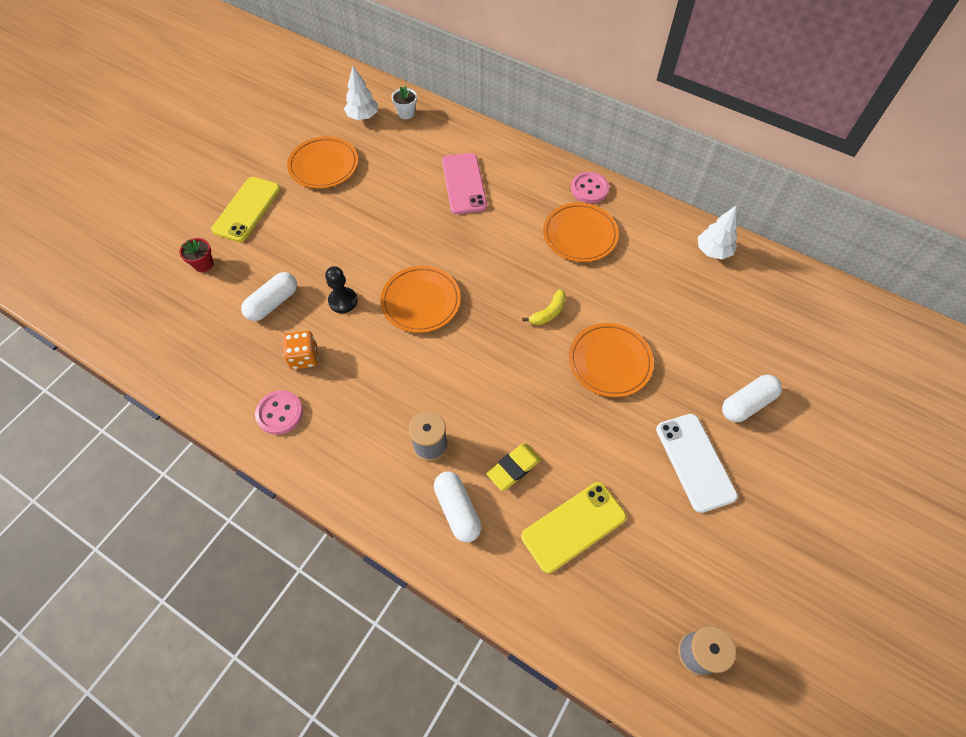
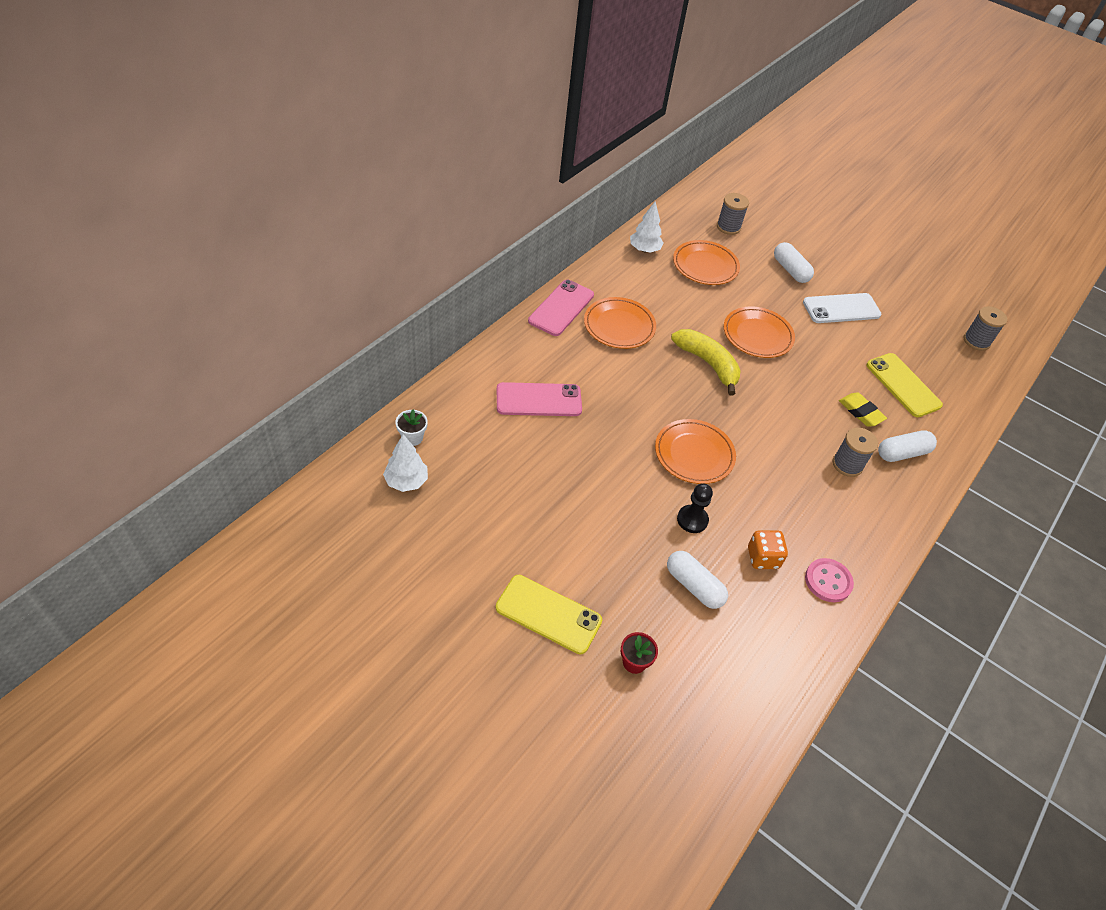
camera: 90 degrees left, 10 degrees down
(324, 165) = (486, 528): orange plate -> orange plate (705, 266)
(548, 313) = (707, 364): yellow banana -> yellow banana, size x1.84
(589, 189) = (561, 308): pink button -> pink phone
(800, 334) = (728, 227): none -> grey spool

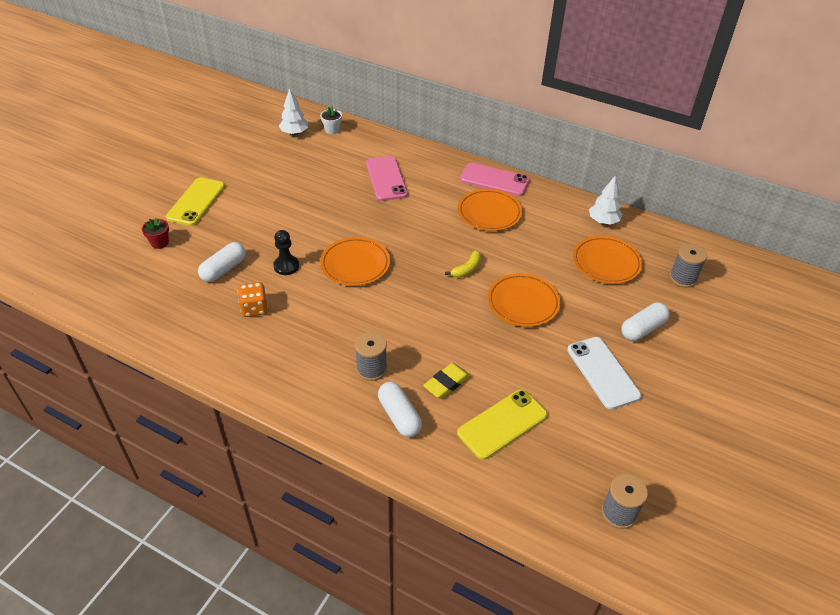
camera: 85 degrees right, 5 degrees down
(707, 364) = (467, 269): yellow banana -> yellow banana, size x0.54
(828, 581) = (235, 350): pink button -> none

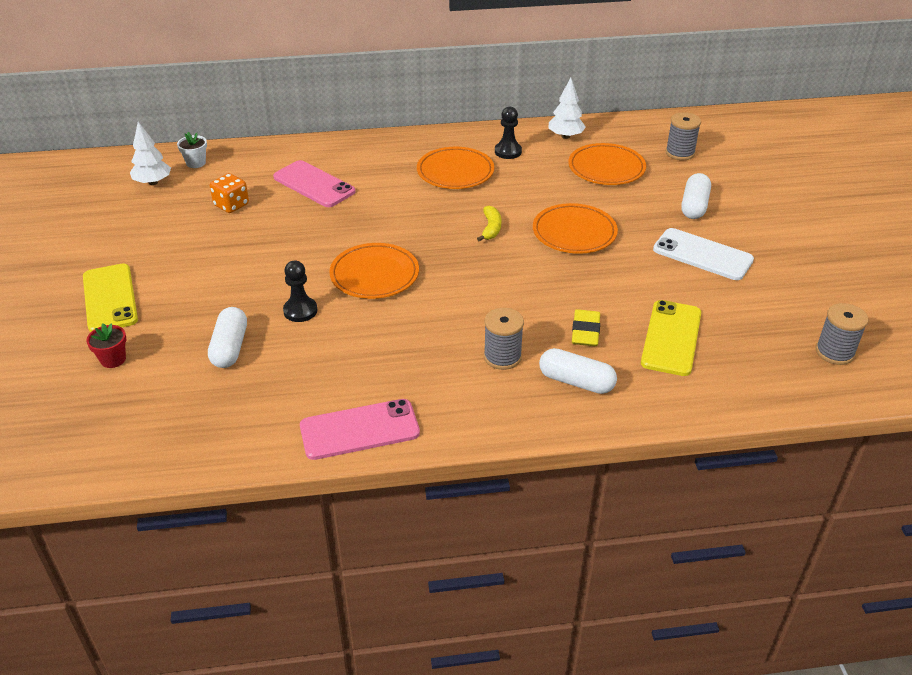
camera: 35 degrees left, 5 degrees down
(254, 308) = (313, 366): orange dice -> orange dice (231, 205)
(494, 180) = (427, 142): pink phone -> pink phone (359, 430)
(545, 214) = (508, 151): none -> black pawn

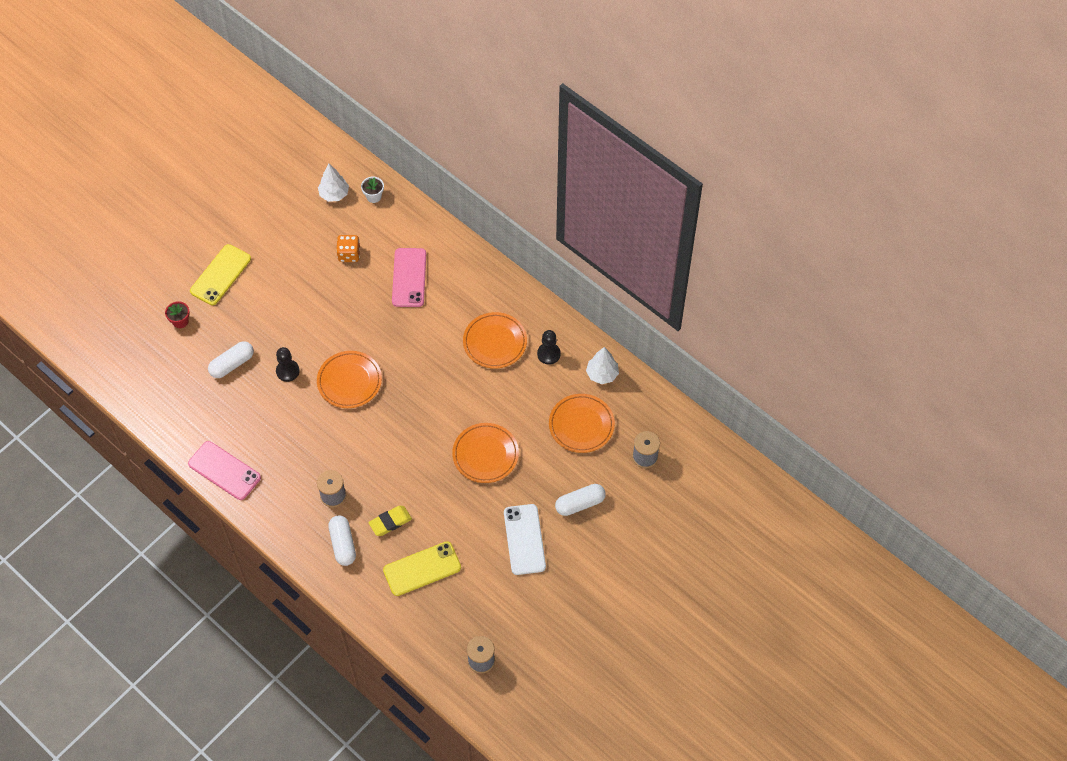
camera: 50 degrees right, 20 degrees up
(491, 228) = (449, 407): yellow banana -> none

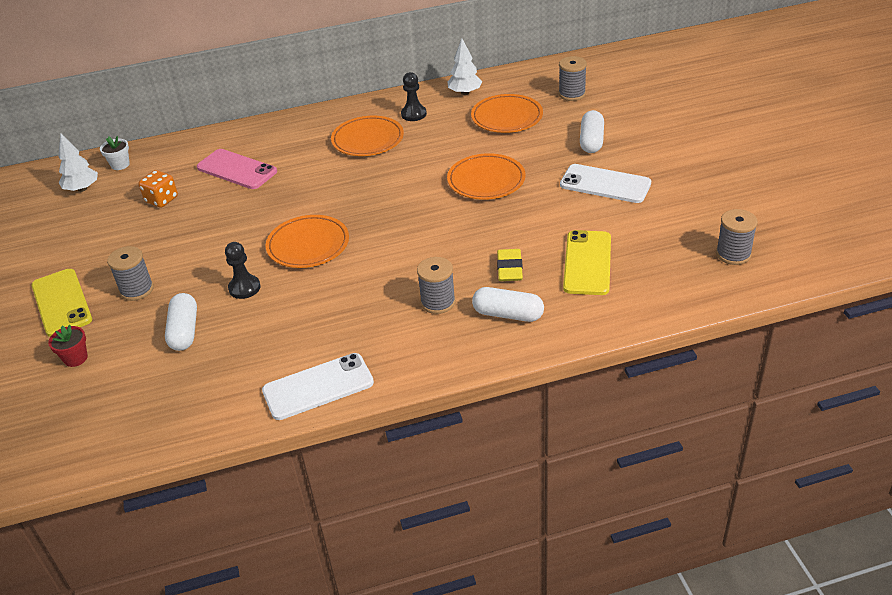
camera: 55 degrees left, 20 degrees down
(224, 471) = (318, 387): pink phone -> white phone
(253, 309) = (137, 290): none -> grey spool

